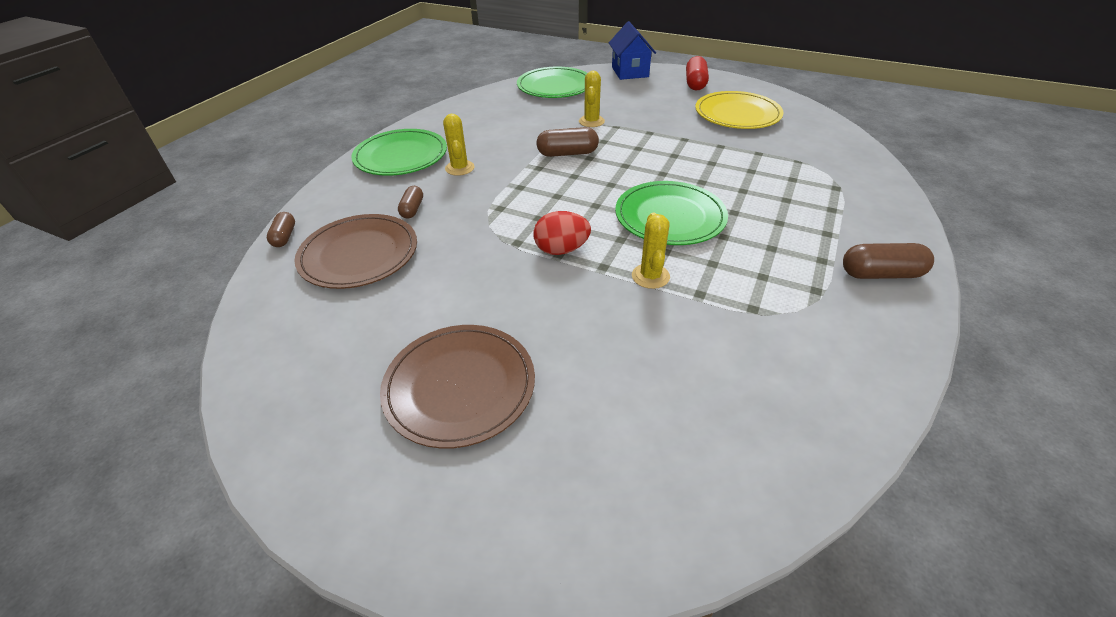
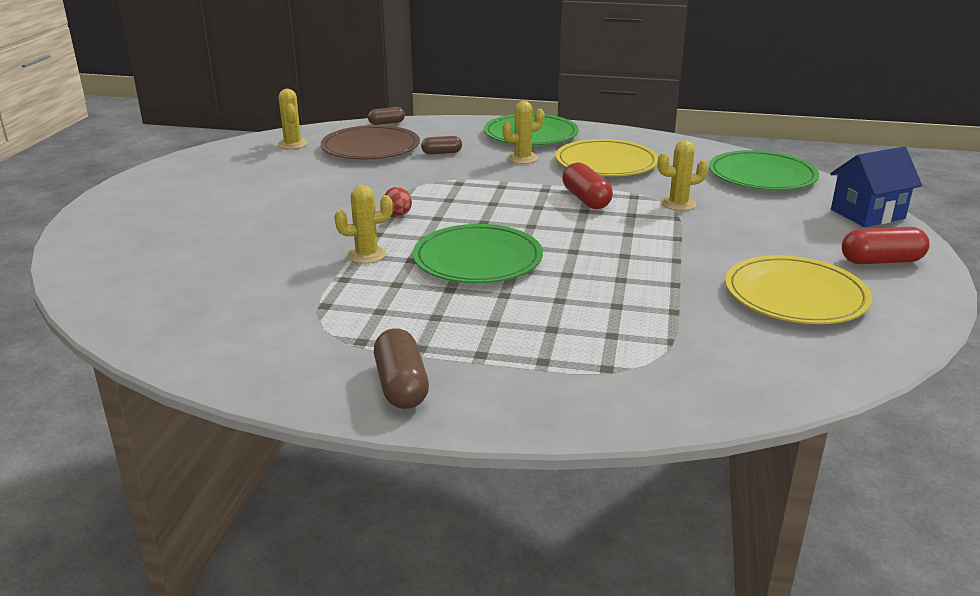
camera: 75 degrees right, 15 degrees down
(293, 318) = (292, 144): none -> yellow cactus
(459, 386) = (225, 200): brown plate -> none
(496, 133) = (606, 163): none -> yellow plate
(561, 250) = (398, 214): red egg -> red egg, size x0.66
(567, 153) = (586, 199): brown capsule -> red capsule

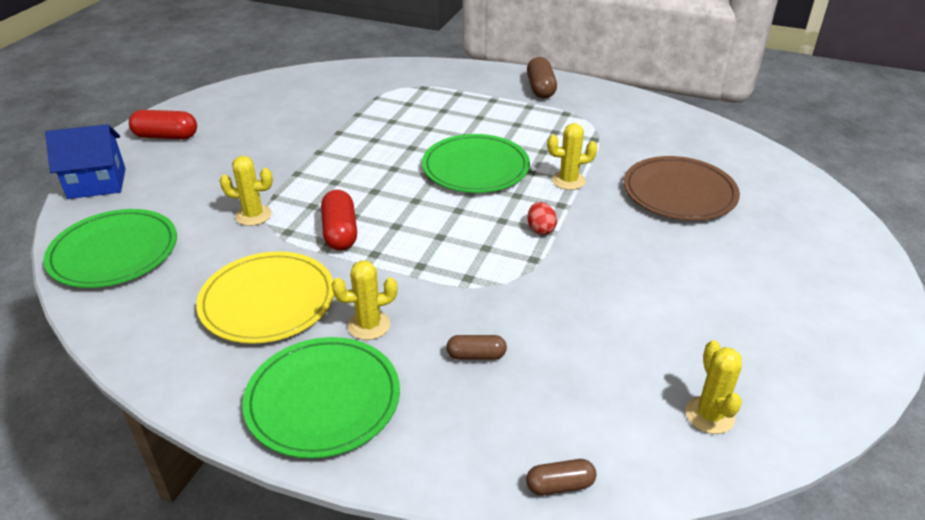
camera: 170 degrees left, 10 degrees up
(370, 147) = (582, 386): brown plate -> brown plate (679, 192)
(795, 295) = (265, 117): yellow plate -> none

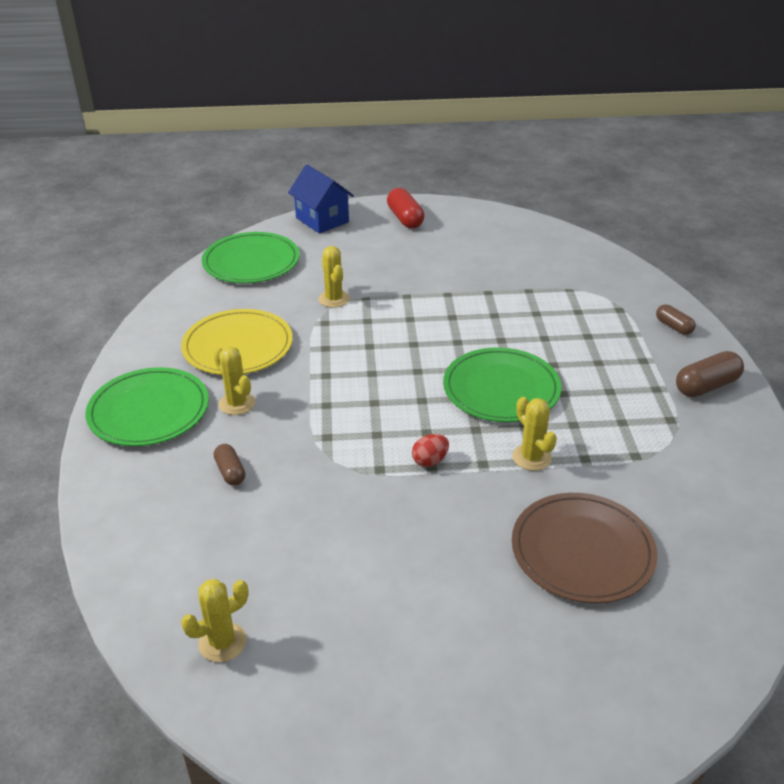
camera: 65 degrees right, 0 degrees up
(340, 232) = (342, 348): red capsule -> none
(560, 485) = (108, 560): brown capsule -> brown capsule (673, 327)

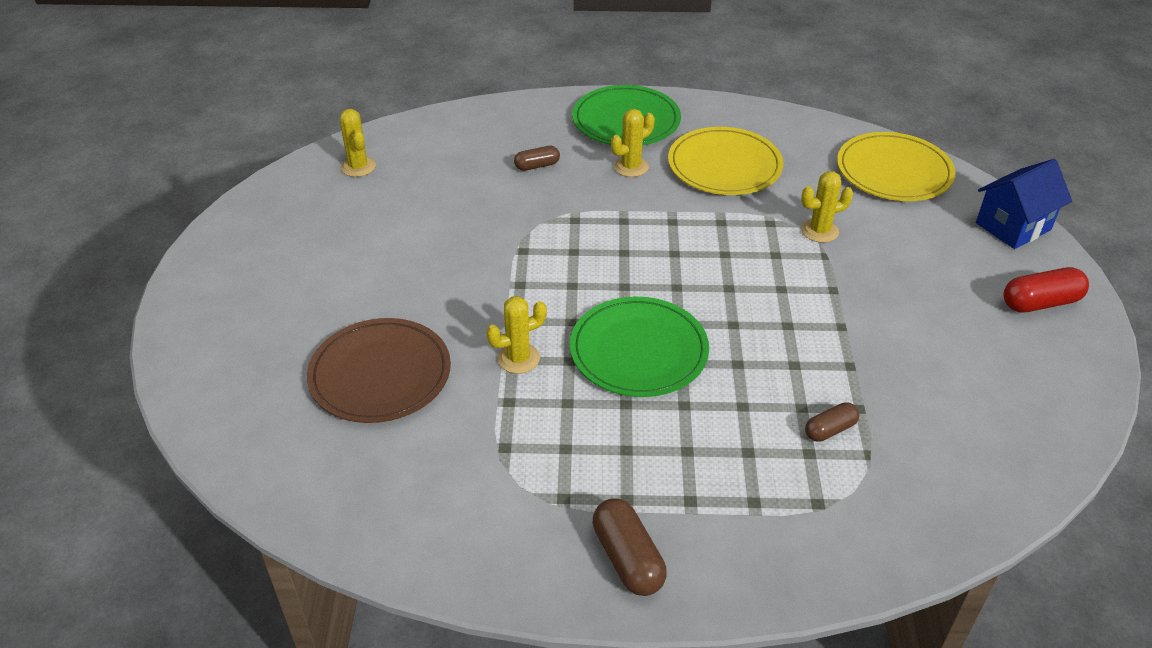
camera: 95 degrees right, 5 degrees up
(251, 262) = (894, 171): green plate -> yellow plate
(430, 461) = (528, 284): red egg -> none
(673, 327) = (774, 560): brown capsule -> brown capsule (830, 430)

